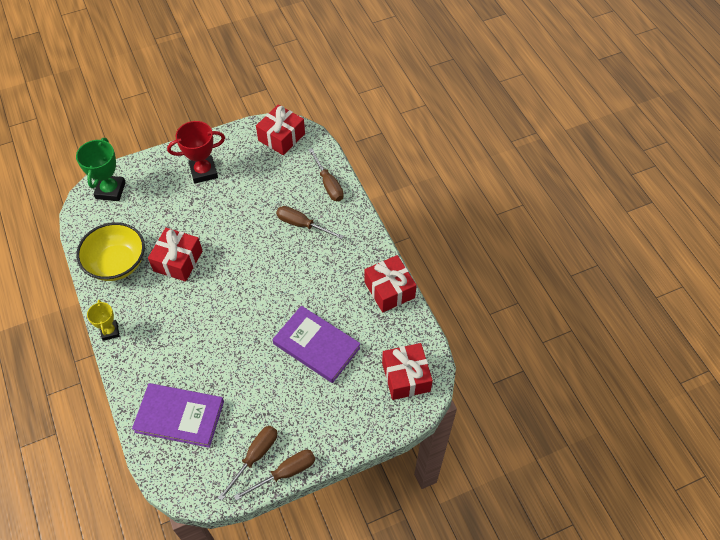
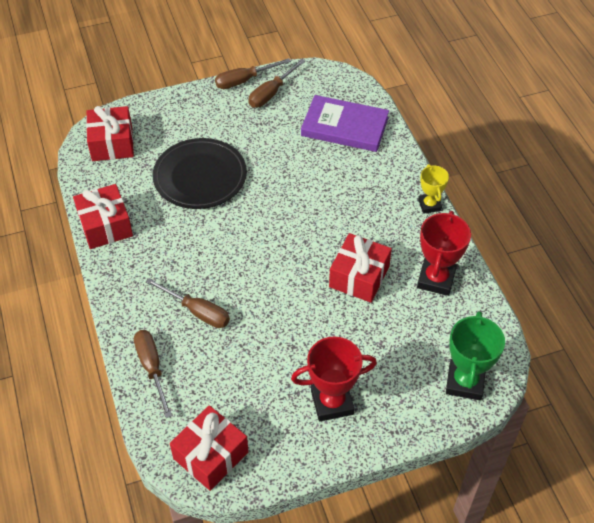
camera: 175 degrees left, 5 degrees down
(117, 263) = (436, 279): yellow bowl -> red trophy
(316, 346) = (200, 176): purple book -> black plate

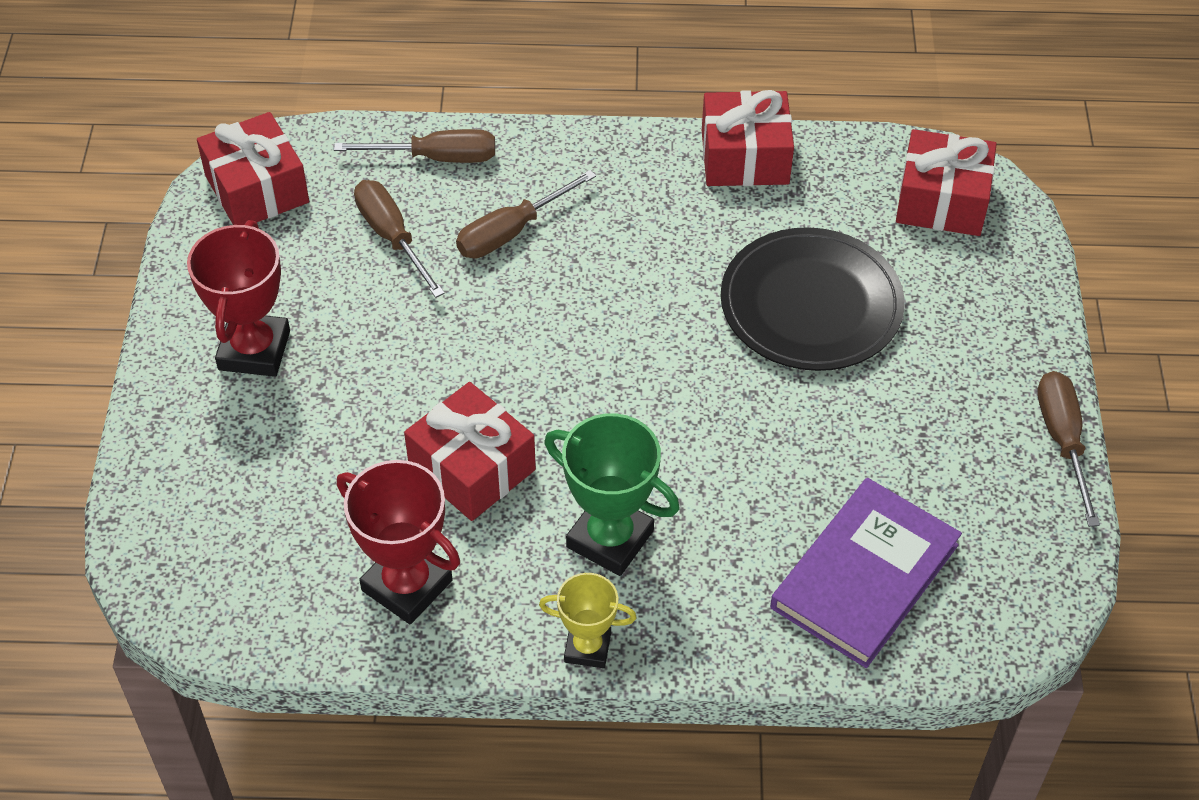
camera: 110 degrees right, 0 degrees up
(271, 93) = (1009, 477): brown screwdriver -> brown screwdriver (392, 237)
(465, 382) = (182, 542): green trophy -> green trophy (610, 539)

